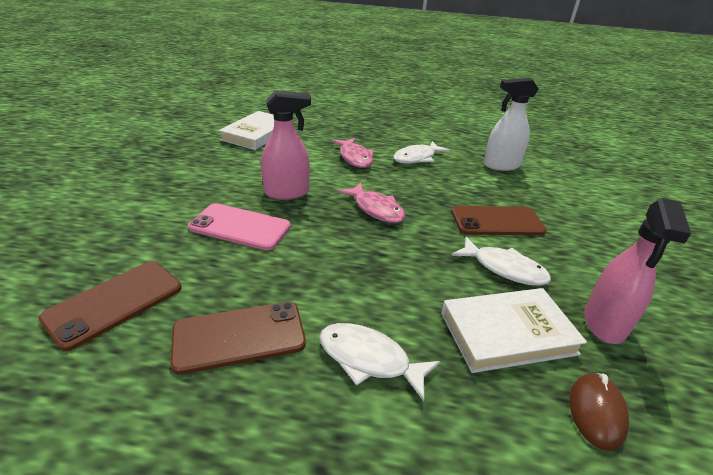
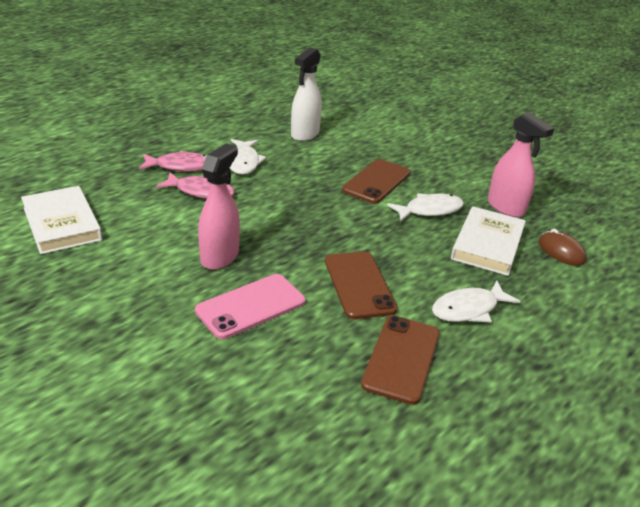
camera: 55 degrees left, 0 degrees up
(114, 302) = (299, 417): brown phone -> brown phone (359, 285)
(376, 209) = (302, 223): pink fish -> pink fish (181, 166)

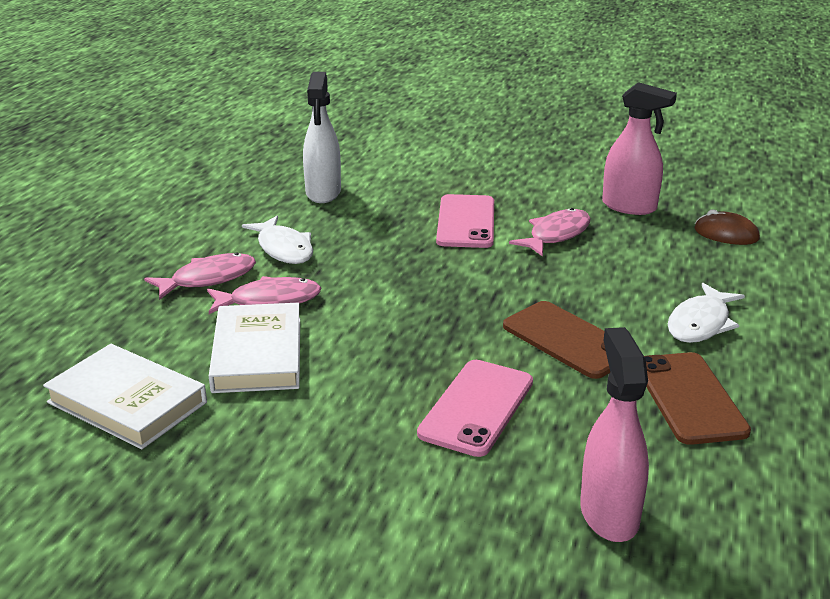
camera: 25 degrees left, 5 degrees down
(220, 256) = (379, 367): pink spray bottle -> pink spray bottle (609, 514)
(376, 181) = (466, 222): brown phone -> pink phone
(429, 210) = (556, 235): white fish -> pink fish
(487, 245) = (651, 251): white book -> white book (258, 354)

